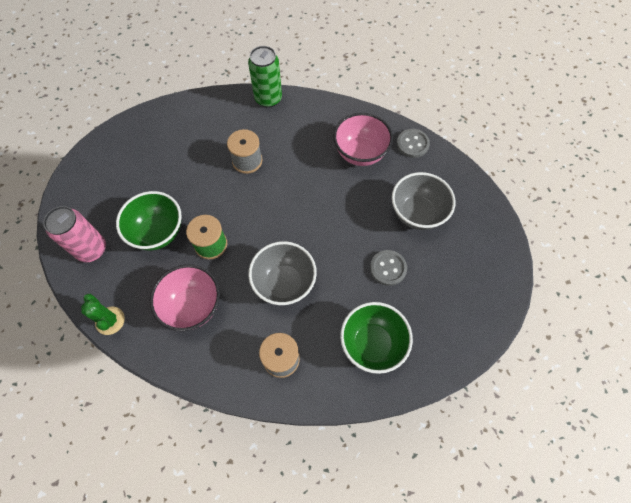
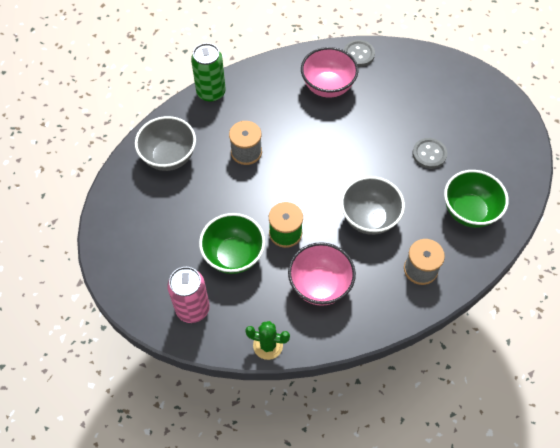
camera: 40 degrees left, 5 degrees down
(417, 213) = (411, 102): grey bowl -> grey bowl (169, 157)

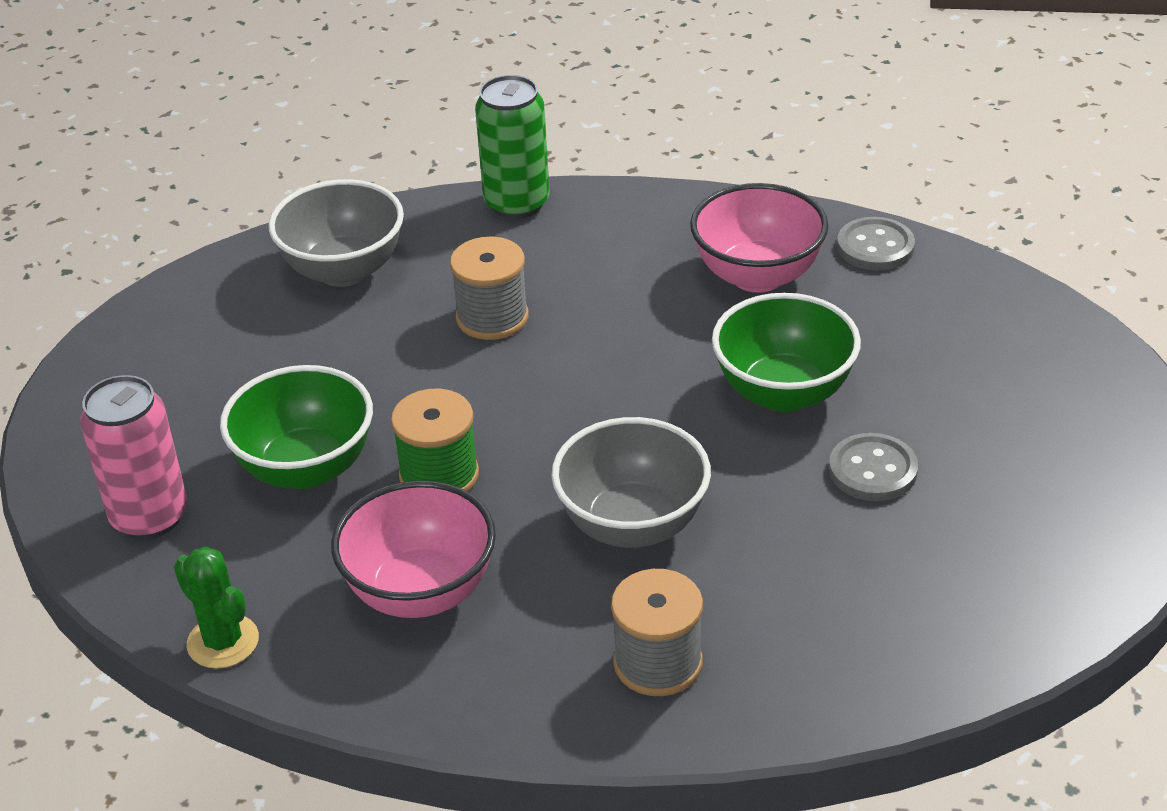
camera: 35 degrees right, 20 degrees down
(469, 211) = (869, 609): green bowl -> green bowl (783, 392)

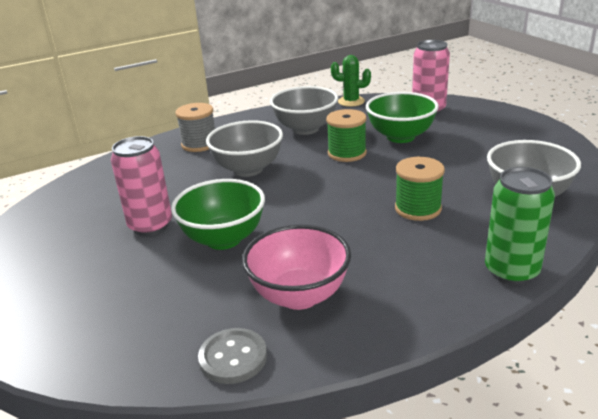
camera: 145 degrees right, 10 degrees down
(420, 592) = (305, 129): pink bowl -> grey bowl
(492, 317) = (418, 208): grey spool -> green spool
(873, 470) = (150, 225): grey button -> pink can

